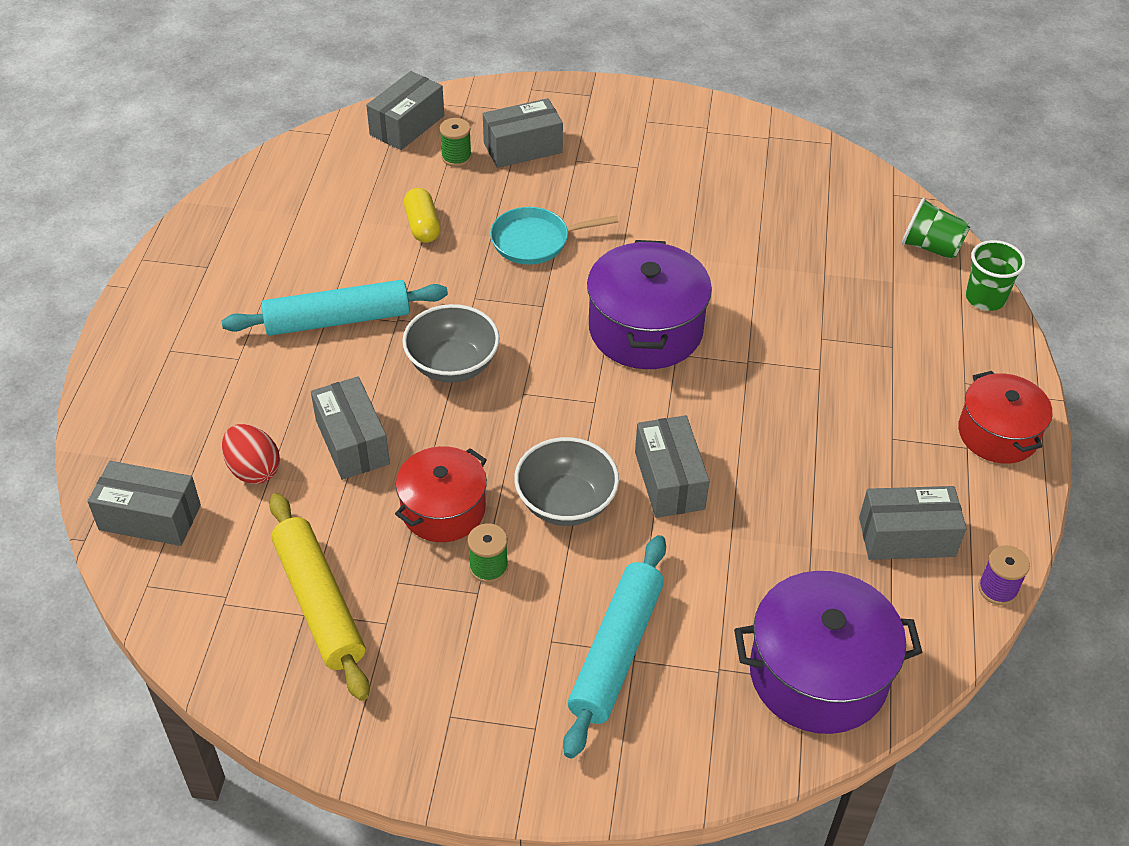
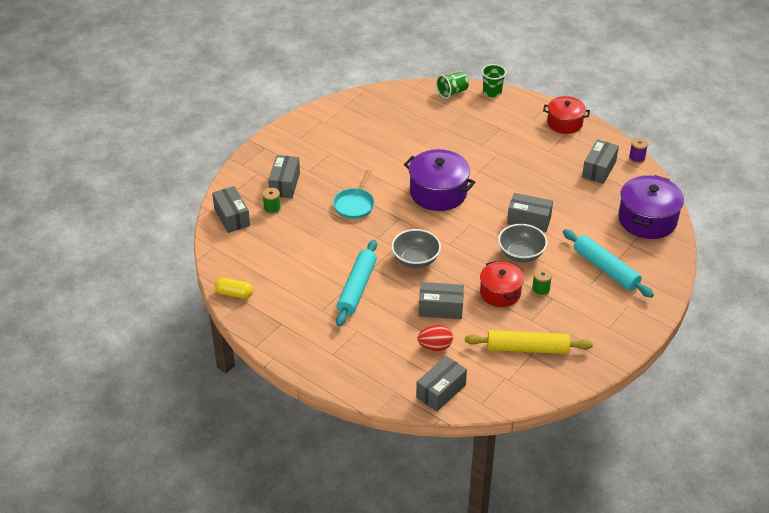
camera: 60 degrees left, 5 degrees down
(422, 226) = (313, 237): yellow capsule -> yellow capsule (234, 293)

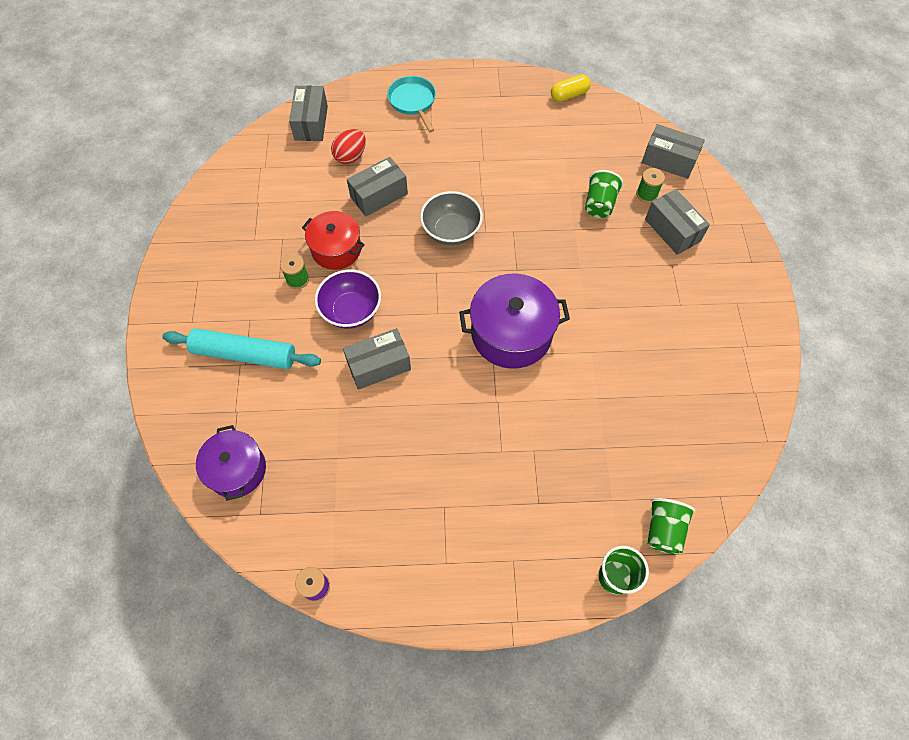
camera: 140 degrees right, 20 degrees up
(307, 220) = (599, 204): none -> green cup
(354, 204) = (578, 254): turquoise pan -> turquoise pan (413, 102)
(357, 288) = (474, 166): turquoise rolling pin -> none
(521, 254) = (351, 310): grey bowl -> purple bowl
(527, 348) = (264, 207): yellow rolling pin -> none
(564, 123) = (464, 587): red pot -> none
(599, 169) = (354, 521): grey box -> none
(647, 219) = (237, 470): purple pot -> purple pot, size x0.66

